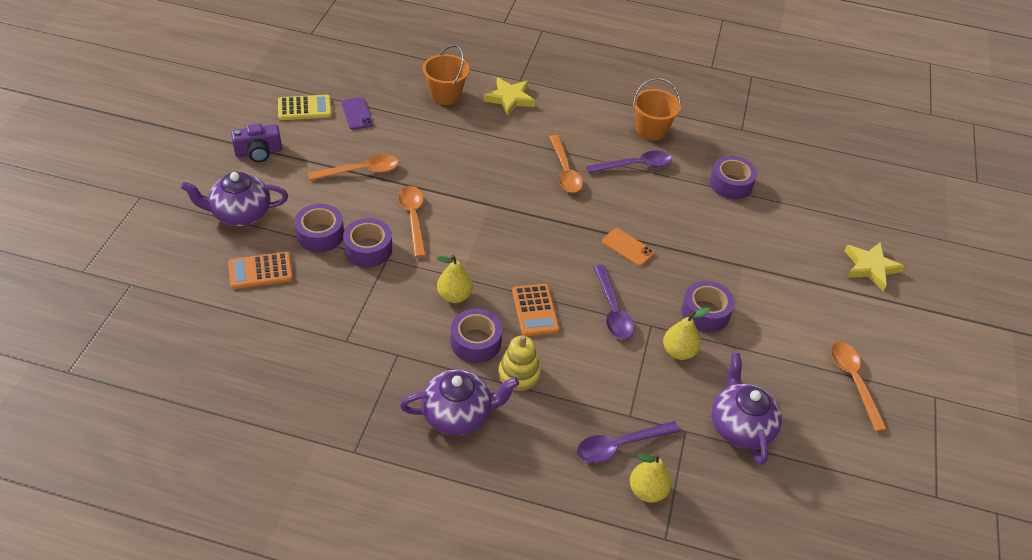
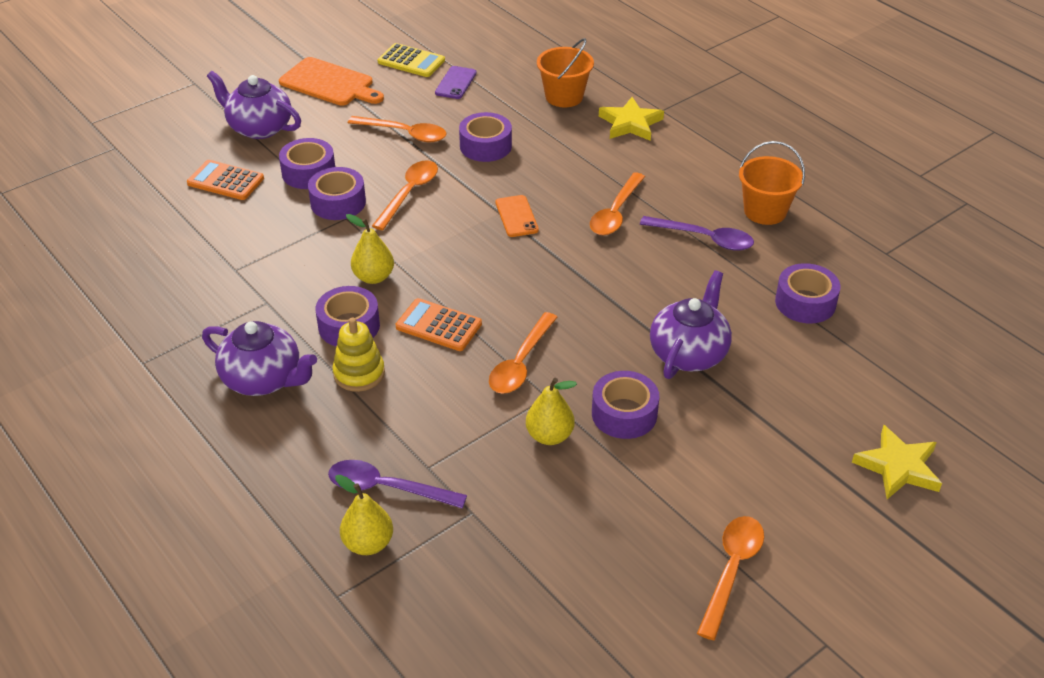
camera: 40 degrees right, 5 degrees down
(258, 152) = (329, 83): purple camera -> orange cutting board
(429, 157) = (485, 146): none -> purple tape
(535, 310) = (438, 325): orange calculator -> orange calculator turned 90 degrees clockwise
(612, 310) = (521, 363): purple spoon -> orange spoon
(627, 247) = (605, 312): orange phone -> orange phone (516, 216)
(740, 426) = (537, 541): purple teapot -> purple teapot (689, 353)

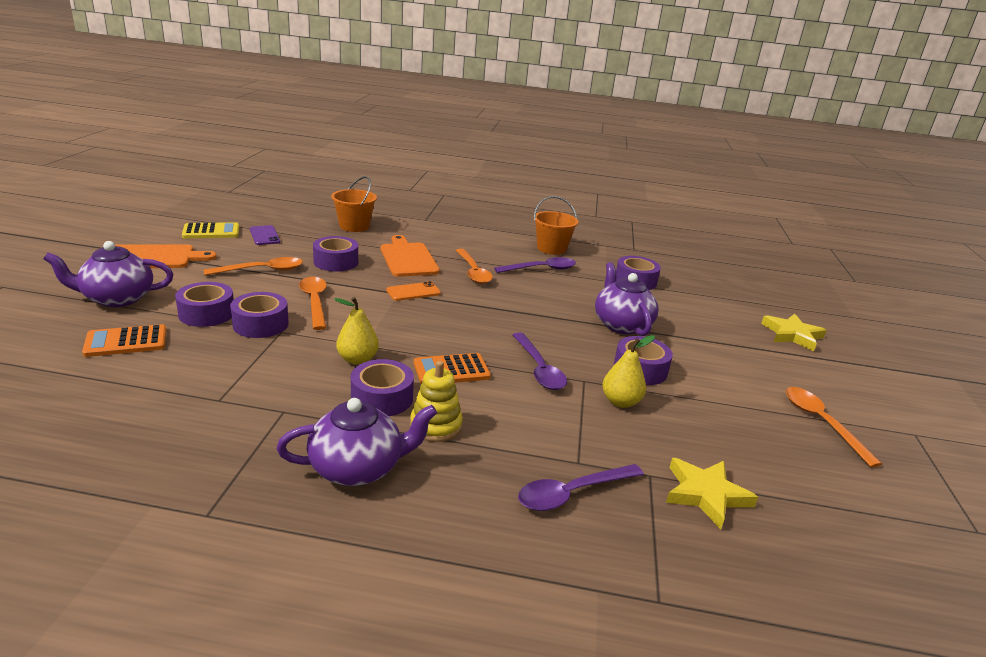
camera: 45 degrees left, 15 degrees down
(368, 543) = (619, 542): yellow pear -> none
(516, 216) = (413, 292): orange phone -> orange phone turned 60 degrees counterclockwise
(521, 363) = (539, 369): orange spoon -> purple spoon
(567, 166) = (408, 258): none -> orange cutting board
(630, 123) = (416, 229): yellow star -> yellow star (705, 494)

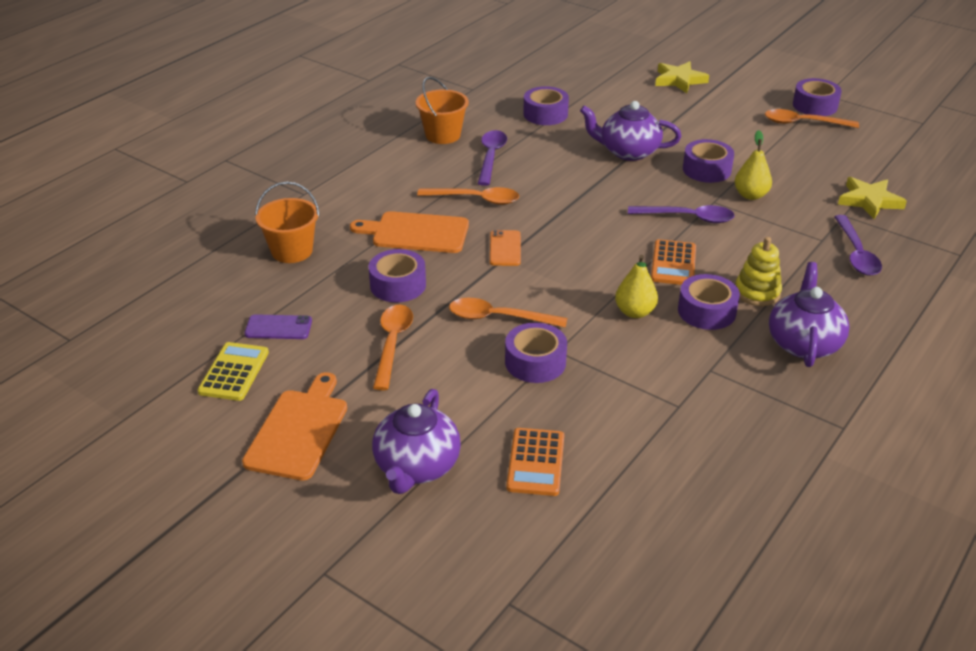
camera: 60 degrees left, 10 degrees up
(207, 313) = (492, 398): purple tape -> purple tape (815, 106)

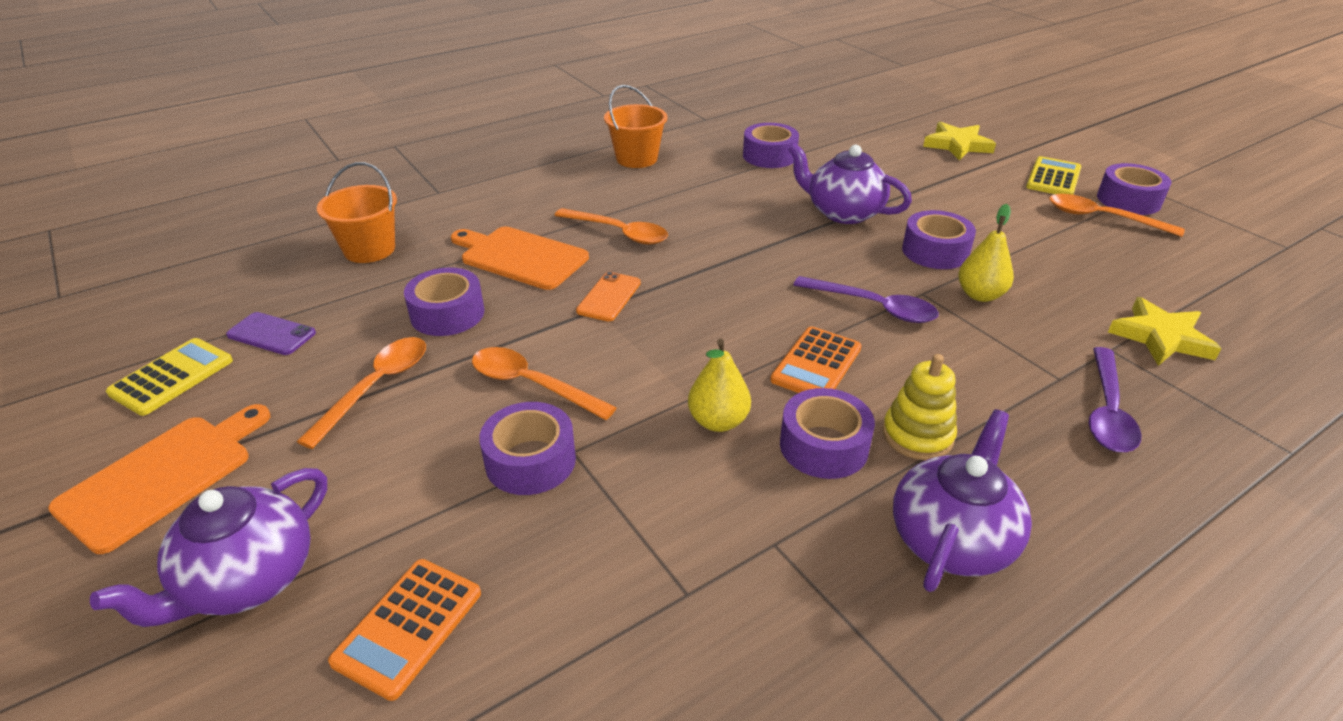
camera: 20 degrees right, 0 degrees up
(491, 157) = (672, 190): purple spoon -> none
(758, 97) = (1053, 178): none -> yellow calculator

